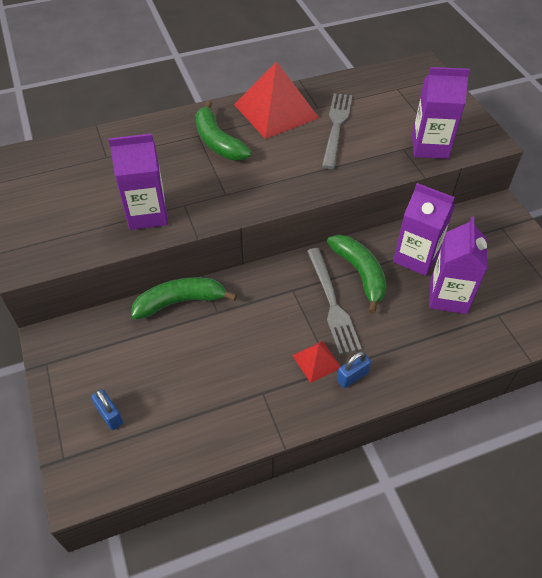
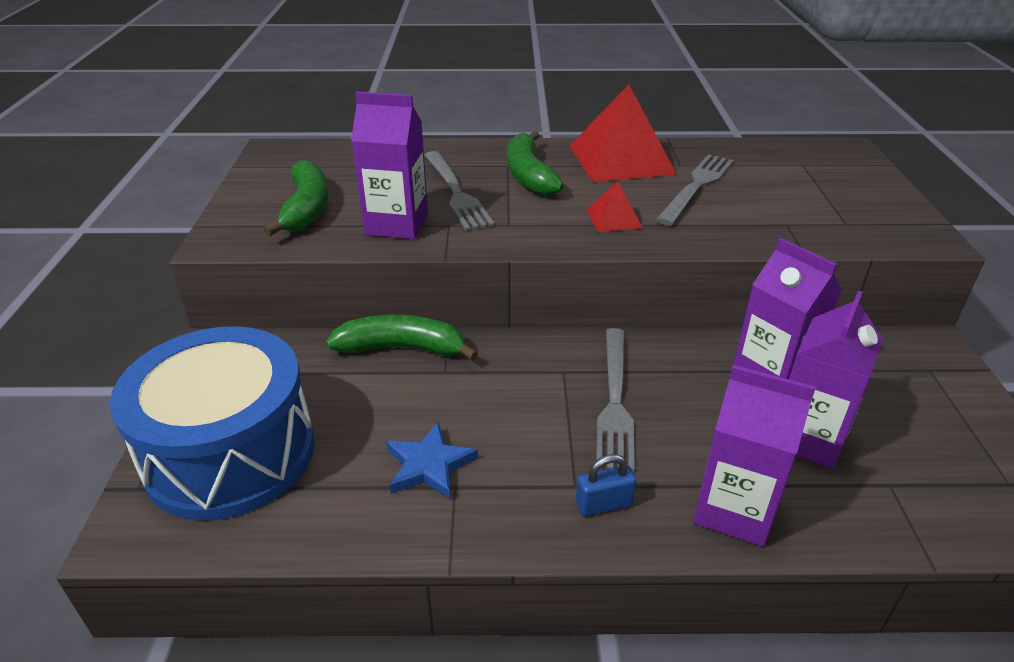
camera: 20 degrees right, 15 degrees down
(109, 415) = (230, 453): blue padlock -> blue drum
(174, 172) = (455, 192): none -> grey fork
(240, 383) = (429, 465): none -> blue star
(316, 361) = (556, 468): red pyramid -> red pyramid (614, 218)
(360, 274) = (674, 375): green banana -> green banana (306, 208)
(430, 146) = (829, 228): purple carton -> purple carton (734, 510)

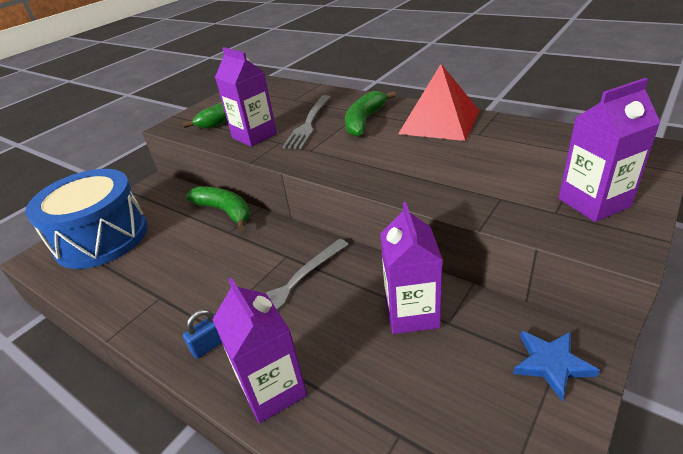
camera: 40 degrees right, 0 degrees up
(429, 465) = (162, 280): blue star -> blue star (551, 364)
(604, 504) = (210, 345): blue padlock -> blue padlock turned 60 degrees counterclockwise
(614, 218) = (377, 162): red pyramid -> none
(696, 187) = (467, 153): grey fork -> none
(807, 437) = (381, 369): purple carton -> purple carton (593, 202)

